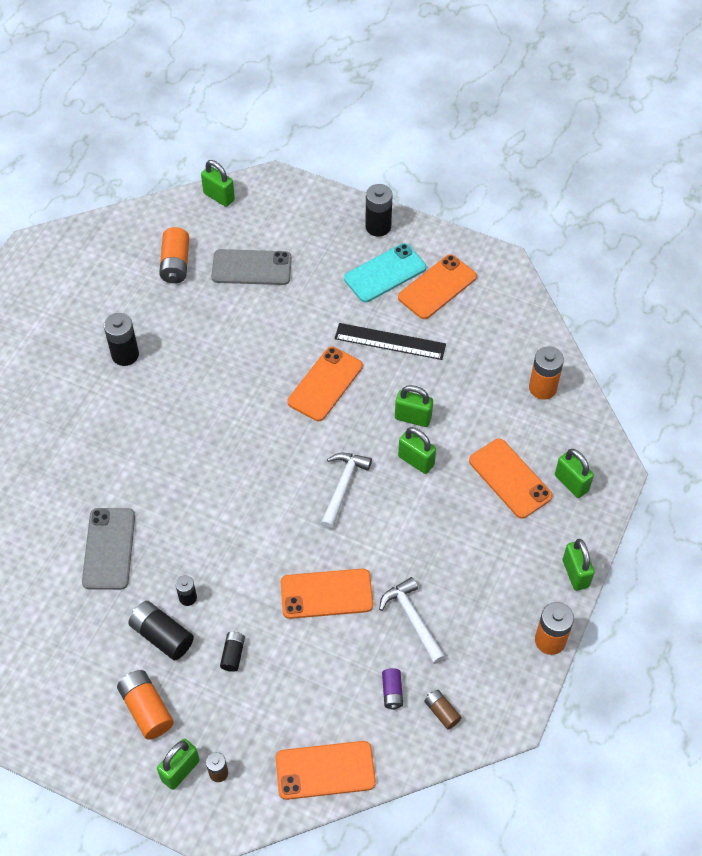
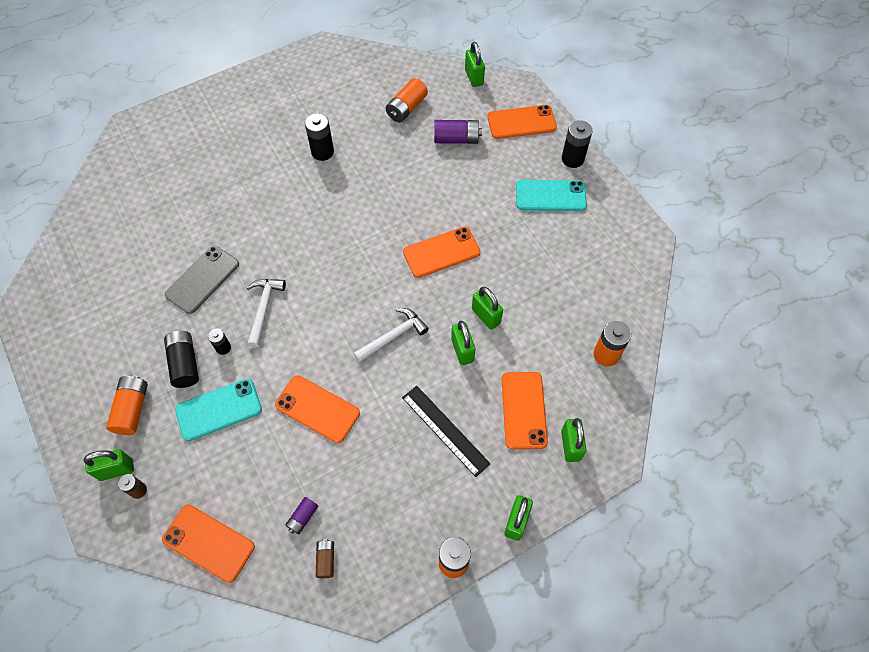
camera: 35 degrees right, 5 degrees up
(233, 654) = (219, 409): black battery -> turquoise phone
(251, 268) = (456, 139): grey phone -> purple battery
(390, 341) = (514, 248): black ruler -> black ruler (445, 430)
(412, 619) = (363, 471): white hammer -> white hammer (264, 308)
(437, 287) = (582, 228): orange phone -> orange phone (521, 122)

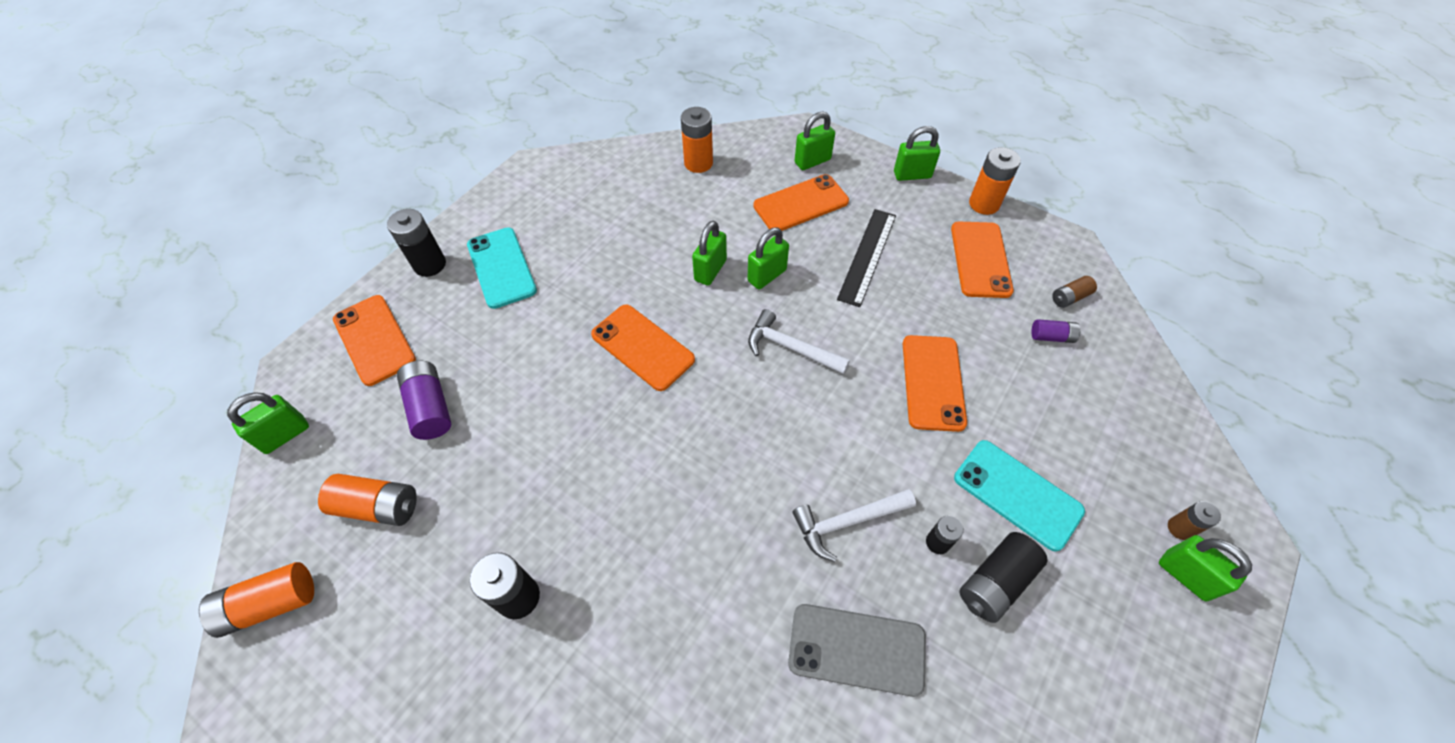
camera: 115 degrees left, 5 degrees down
(132, 409) = (1106, 613): orange battery -> orange battery (270, 604)
(208, 543) = (1154, 411): orange phone -> orange phone (980, 259)

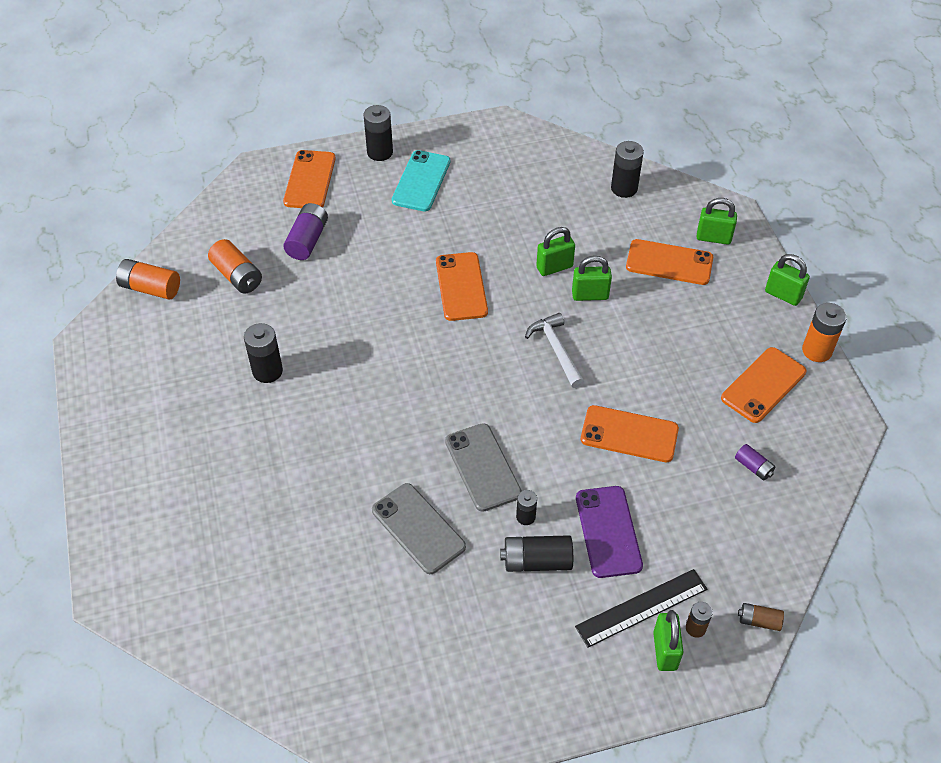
camera: 40 degrees right, 5 degrees down
(285, 435) = (221, 205): green padlock -> none
(698, 163) = (624, 188): orange battery -> black battery
(847, 522) = (483, 467): white hammer -> grey phone
(867, 256) = (678, 328): black ruler -> black ruler (641, 607)
(932, 382) = (629, 434): orange phone -> orange phone turned 60 degrees clockwise
(1017, 494) = (608, 531): turquoise phone -> purple phone
(1069, 297) = (802, 454): brown battery -> brown battery (759, 621)

